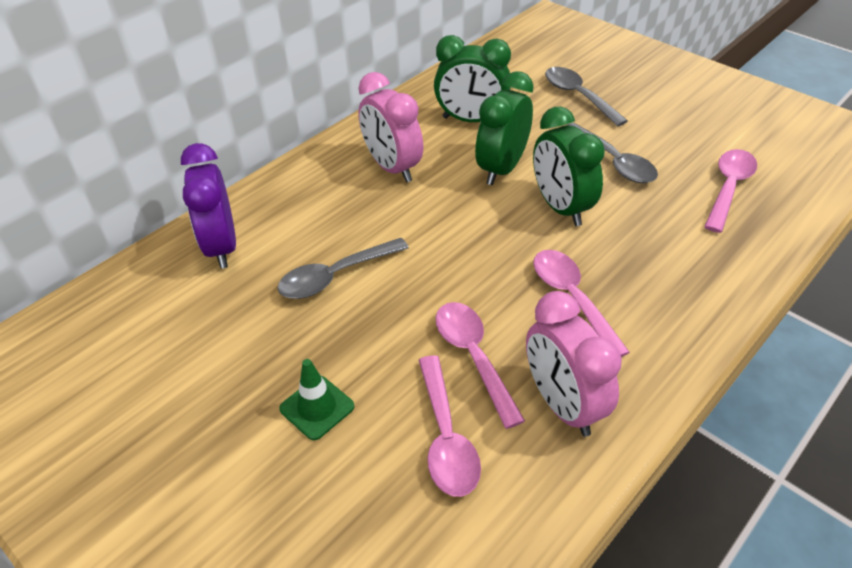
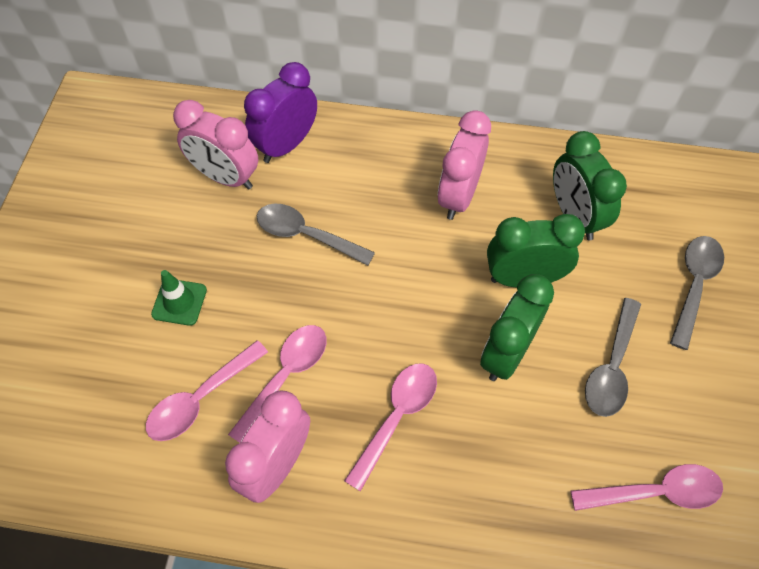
camera: 55 degrees right, 15 degrees up
(207, 306) = (225, 177): none -> pink clock

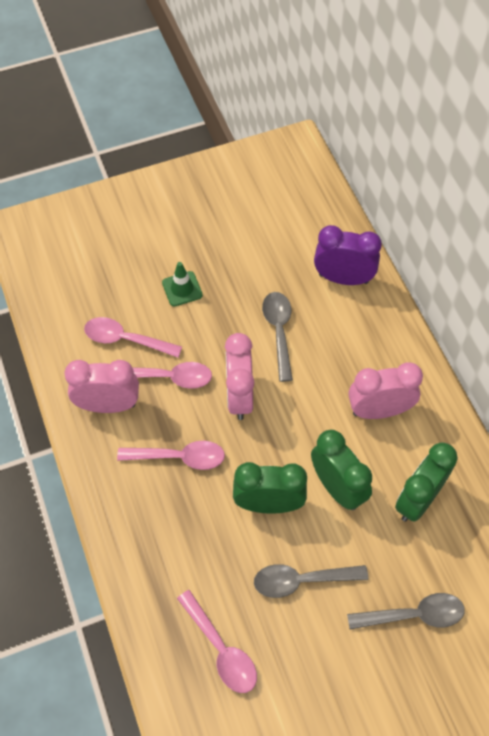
camera: 60 degrees right, 0 degrees up
(225, 177) = (291, 258): pink clock -> pink clock (239, 396)

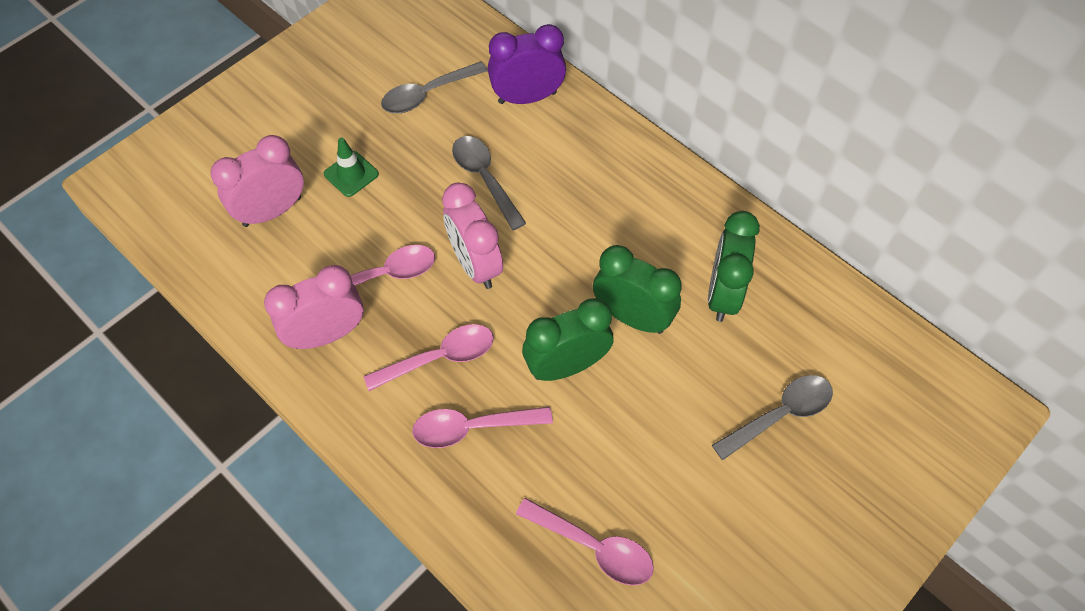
camera: 25 degrees left, 0 degrees up
(125, 339) = (311, 254): pink spoon -> pink spoon (472, 428)
(301, 580) = (644, 432): grey spoon -> grey spoon (427, 94)
(379, 410) = (635, 218): pink clock -> pink clock (272, 211)

